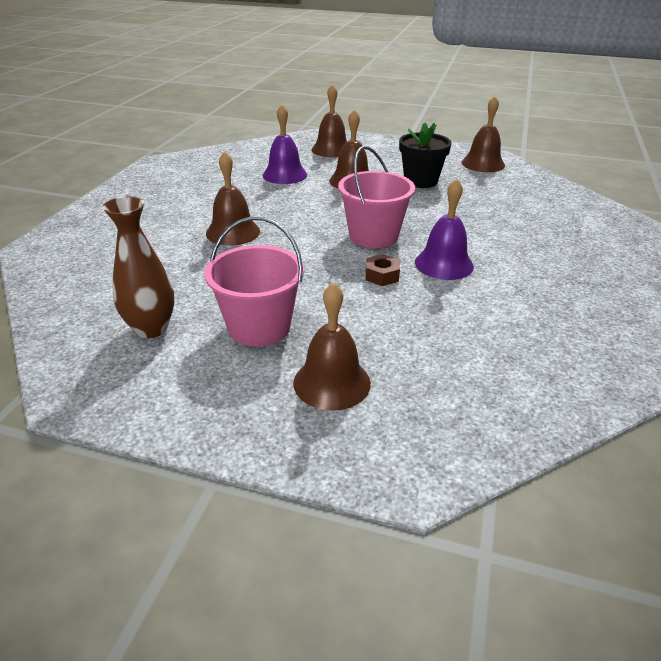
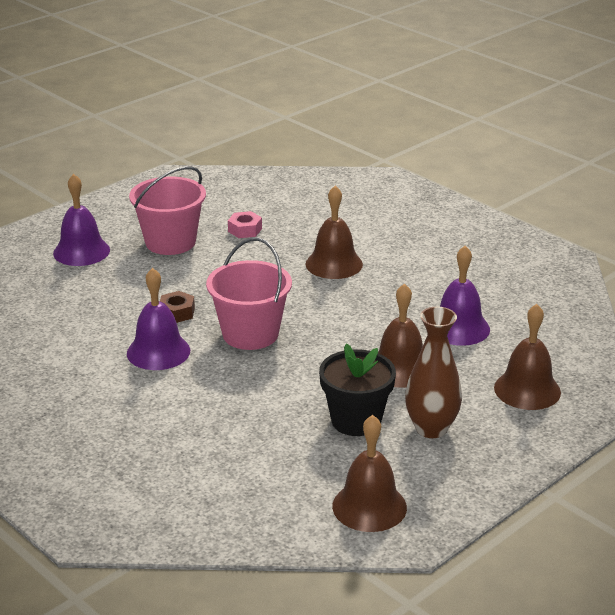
camera: 120 degrees right, 5 degrees down
(151, 328) = (215, 206): brown vase -> brown vase (431, 428)
(199, 291) = (245, 230): none -> pink nut
(332, 382) = (81, 251): brown bell -> purple bell

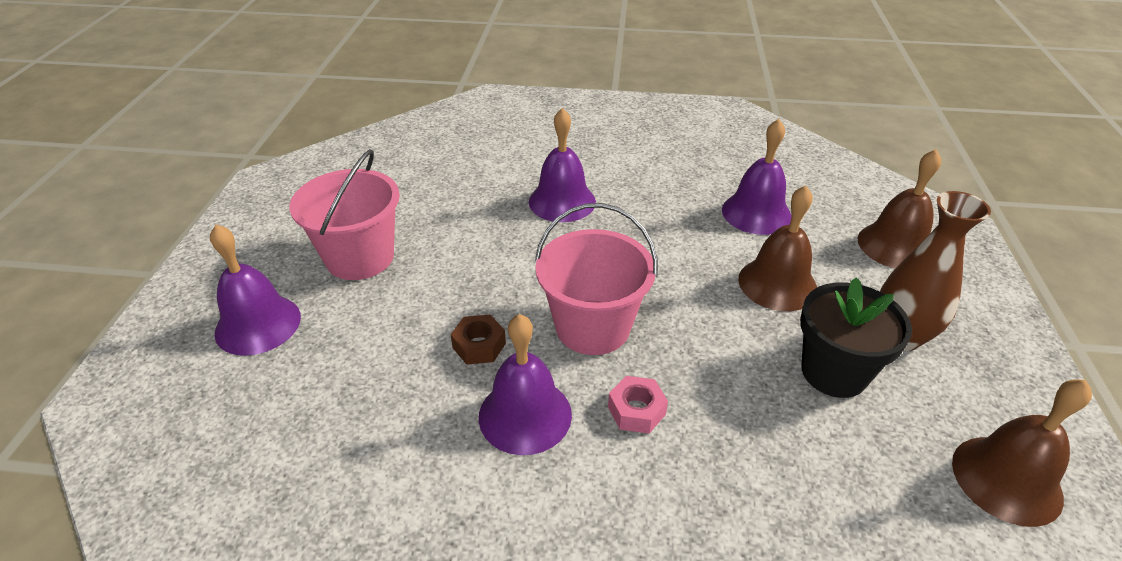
camera: 40 degrees left, 10 degrees up
(245, 230) = (426, 205): pink nut -> pink nut (636, 410)
(334, 264) = (562, 201): brown bell -> purple bell

